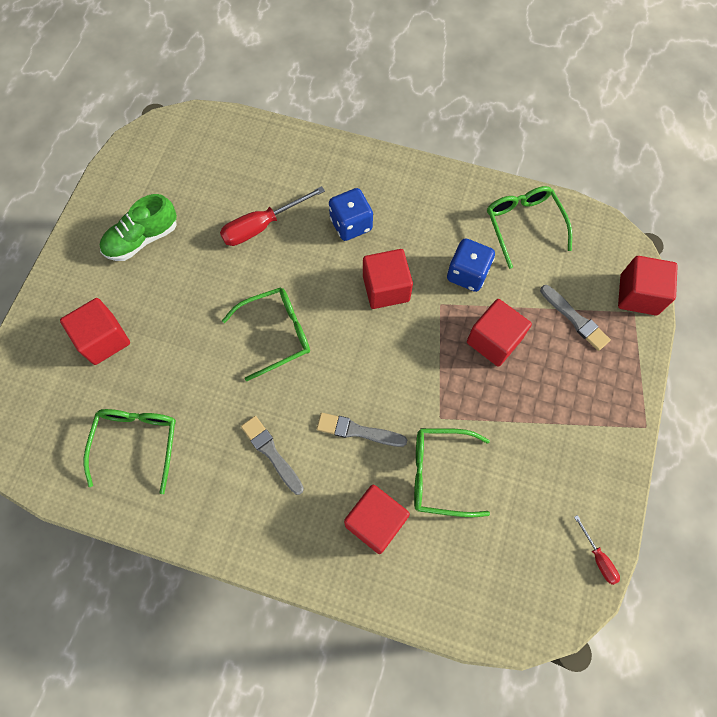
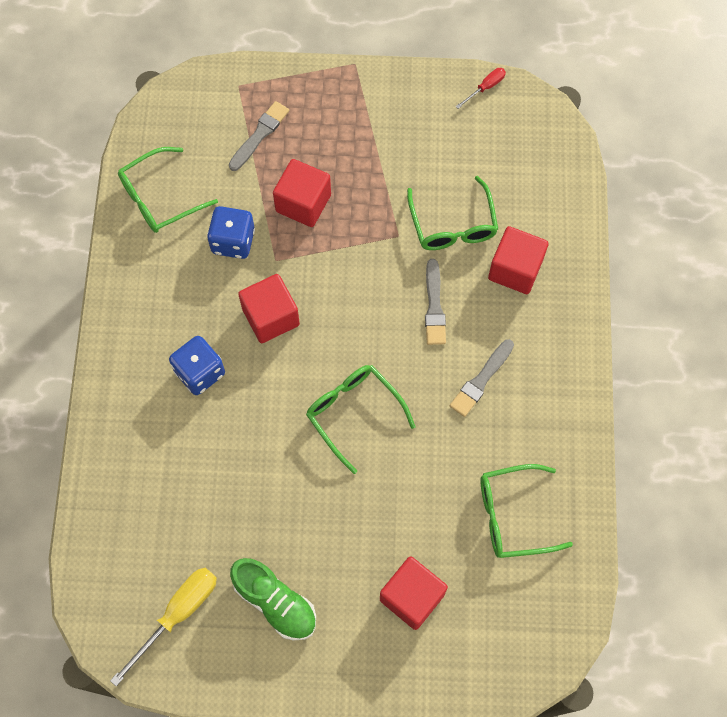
camera: 105 degrees left, 0 degrees up
(161, 173) = (177, 615): none -> yellow screwdriver
(262, 226) = (224, 469): red screwdriver -> none
(638, 295) = (217, 83): red cube -> none

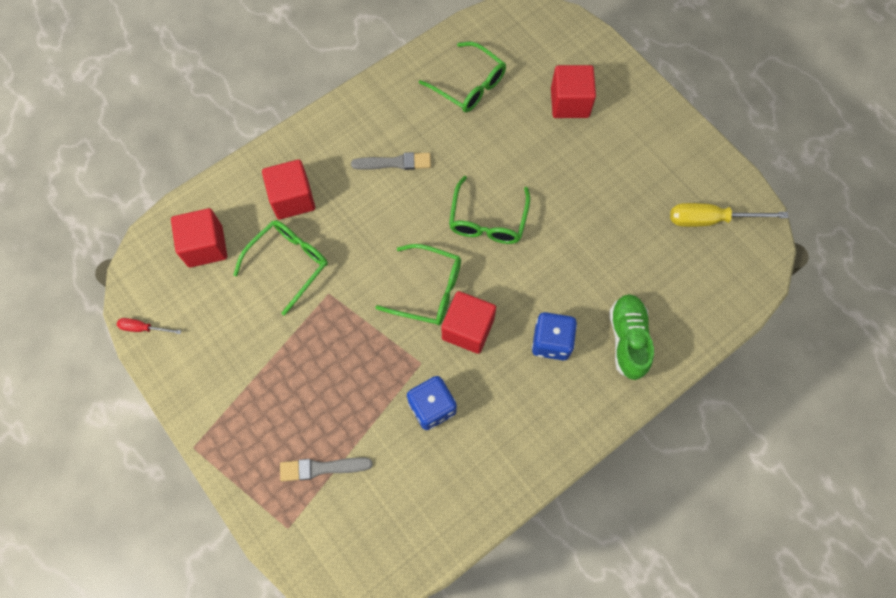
camera: 130 degrees left, 0 degrees up
(159, 198) = (444, 498): green glasses -> green glasses (429, 290)
(275, 602) = (647, 171): green shoe -> green shoe (627, 340)
(303, 203) = (356, 382): red cube -> red cube (205, 246)
(434, 306) = (365, 229): grey brush -> none

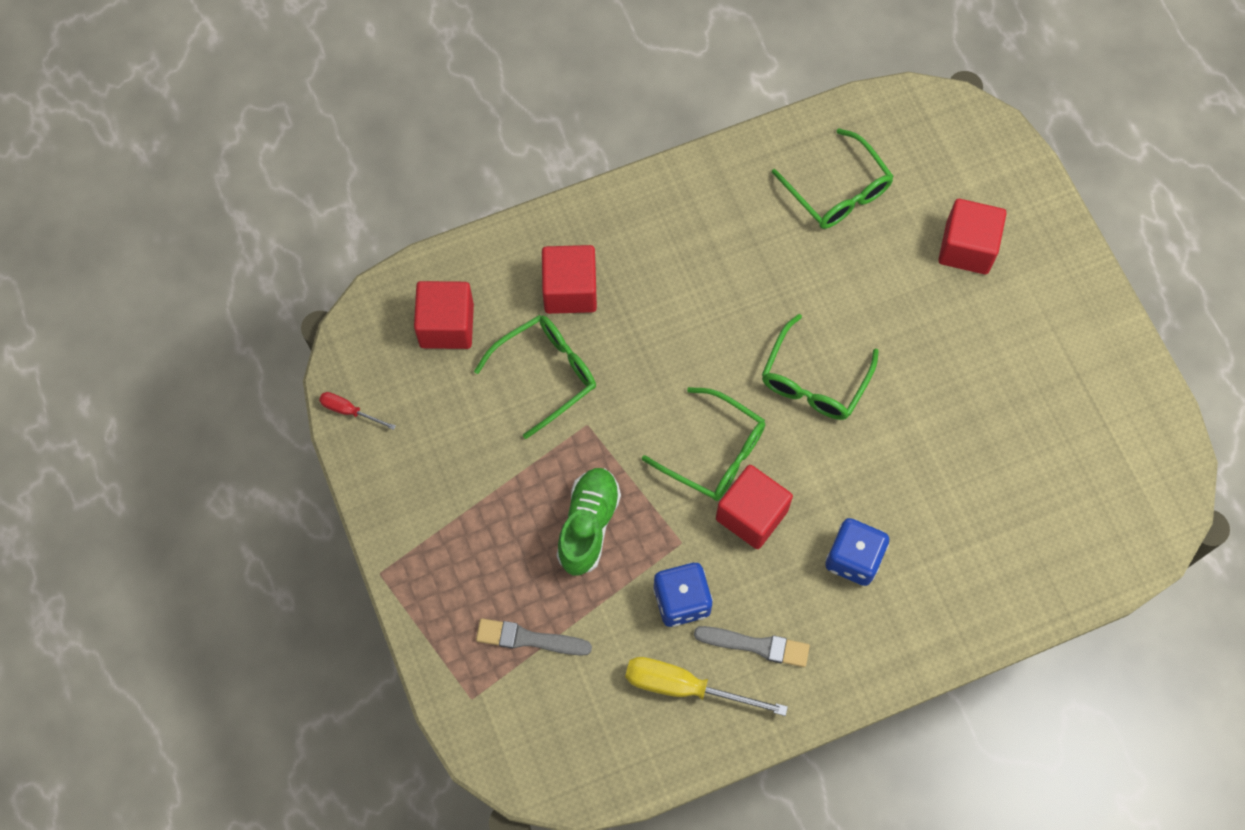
camera: 15 degrees right, 0 degrees up
(395, 163) = (713, 274): grey brush -> grey brush (756, 645)
(627, 340) = (952, 581): green shoe -> green shoe (588, 525)
(711, 220) = (1109, 453): yellow screwdriver -> yellow screwdriver (685, 687)

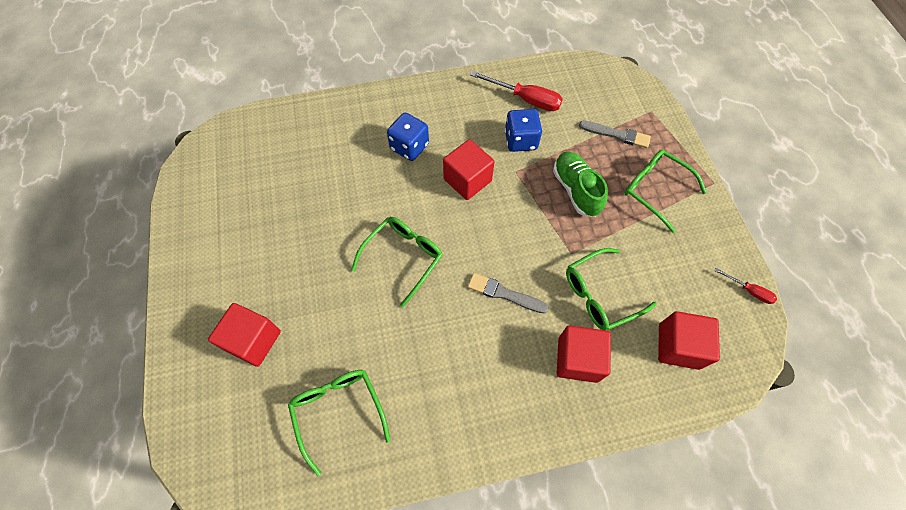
camera: 170 degrees left, 5 degrees down
(588, 525) = (575, 190): green shoe -> green shoe turned 135 degrees clockwise
(685, 687) = (525, 99): yellow screwdriver -> red screwdriver
(715, 453) = (484, 221): green glasses -> green glasses (655, 190)
(756, 645) = (480, 112): grey brush -> grey brush (504, 294)

